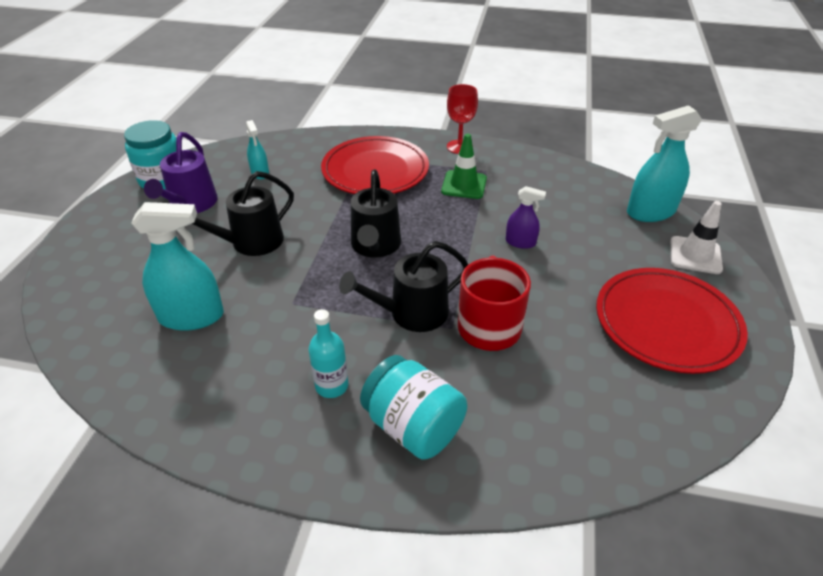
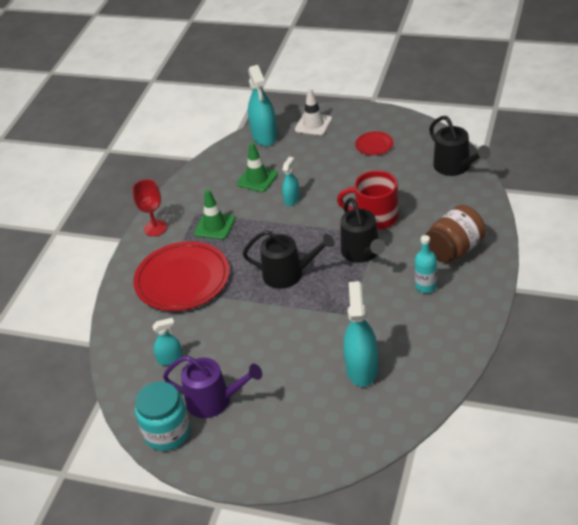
camera: 80 degrees left, 0 degrees up
(251, 242) = (276, 348): black watering can -> black watering can (455, 166)
(413, 426) = (454, 249): turquoise jar -> brown jar
(520, 242) = (292, 199): purple spray bottle -> turquoise spray bottle
(557, 211) = (257, 179): none -> green traffic cone
(666, 323) = (374, 145): red plate -> red plate, size x0.44

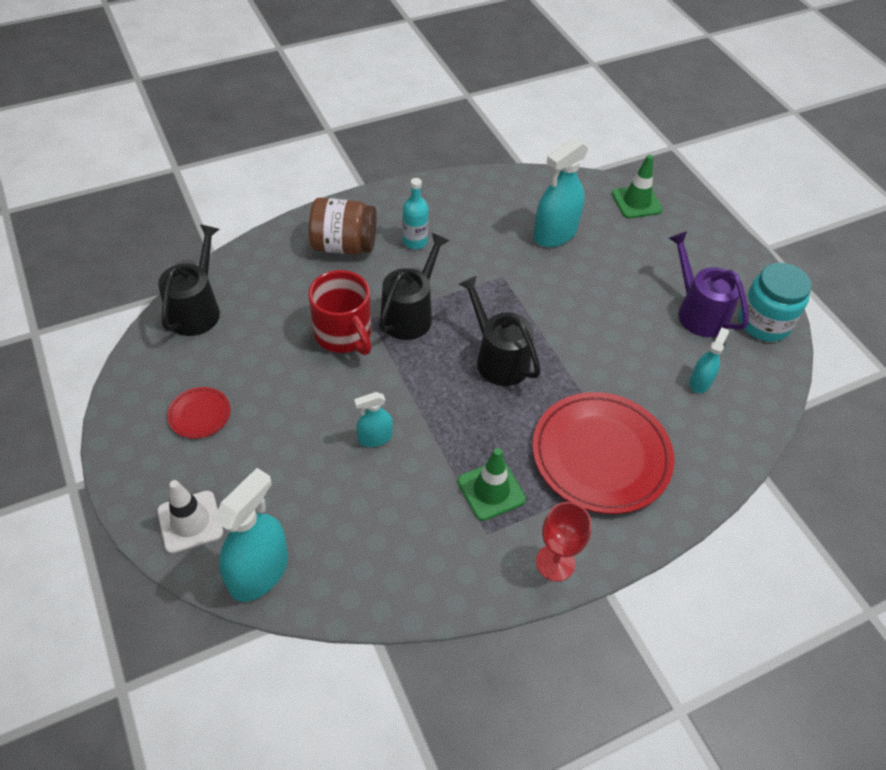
camera: 140 degrees left, 10 degrees up
(170, 359) = (700, 382): turquoise spray bottle -> turquoise spray bottle turned 90 degrees clockwise
(257, 179) = (364, 508): green traffic cone -> green traffic cone (636, 202)

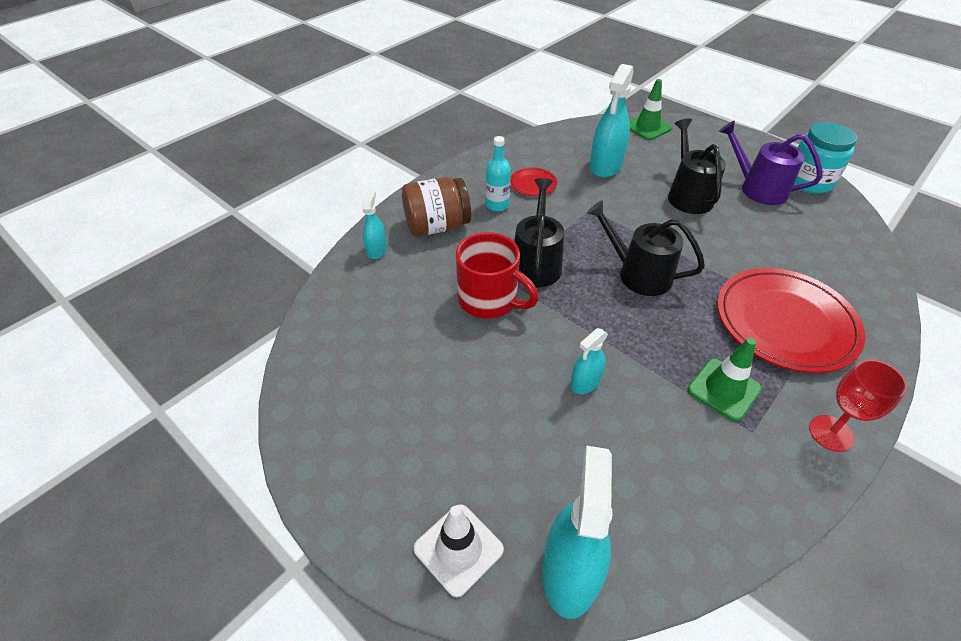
camera: 20 degrees left, 5 degrees down
(196, 310) = (330, 326): black watering can -> black watering can (688, 195)
(199, 414) = (396, 427): red plate -> red plate (533, 184)
(700, 382) = (805, 238): turquoise spray bottle -> turquoise spray bottle (376, 250)

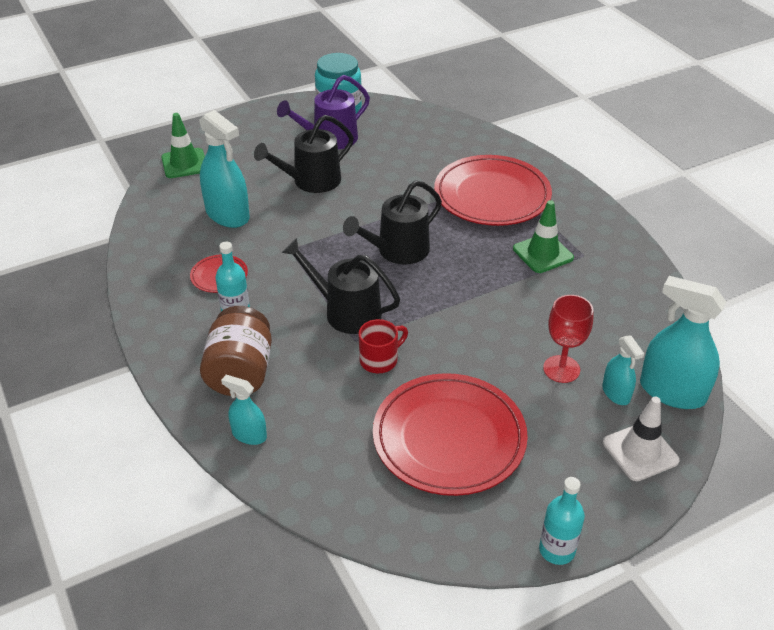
camera: 70 degrees left, 5 degrees down
(306, 489) = (557, 550): none -> turquoise bottle
(417, 371) = (449, 438): none -> red plate
(490, 300) = (380, 360): red mug -> red mug, size x0.60
(585, 382) = (507, 327): turquoise spray bottle -> turquoise spray bottle (616, 393)
(688, 195) = (311, 181): black watering can -> black watering can turned 45 degrees counterclockwise
(831, 433) = (597, 220): red goblet -> red goblet (561, 369)

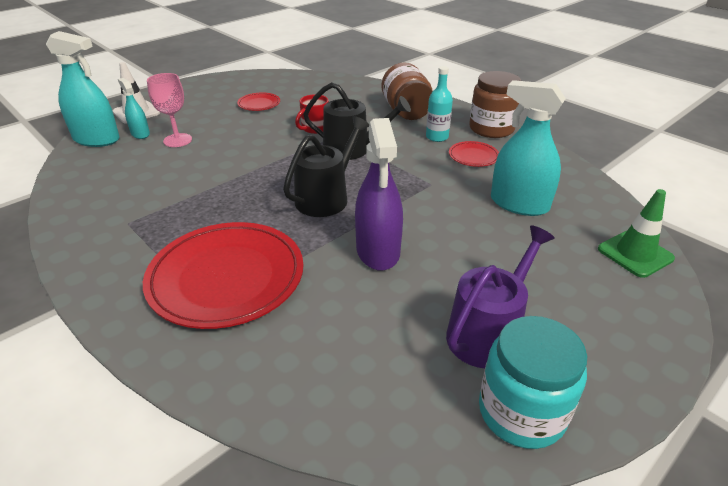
camera: 165 degrees right, 5 degrees down
(159, 316) = (491, 129): none -> brown jar
(249, 435) = (379, 92): turquoise spray bottle -> none
(311, 181) = (463, 257): black watering can -> none
(372, 196) = (378, 251): none -> purple spray bottle
(449, 438) = (259, 104): red plate -> red plate, size x0.44
(543, 253) = (173, 218): green traffic cone -> none
(557, 550) = (199, 80): turquoise bottle -> none
(561, 369) = (177, 140): red goblet -> pink goblet

